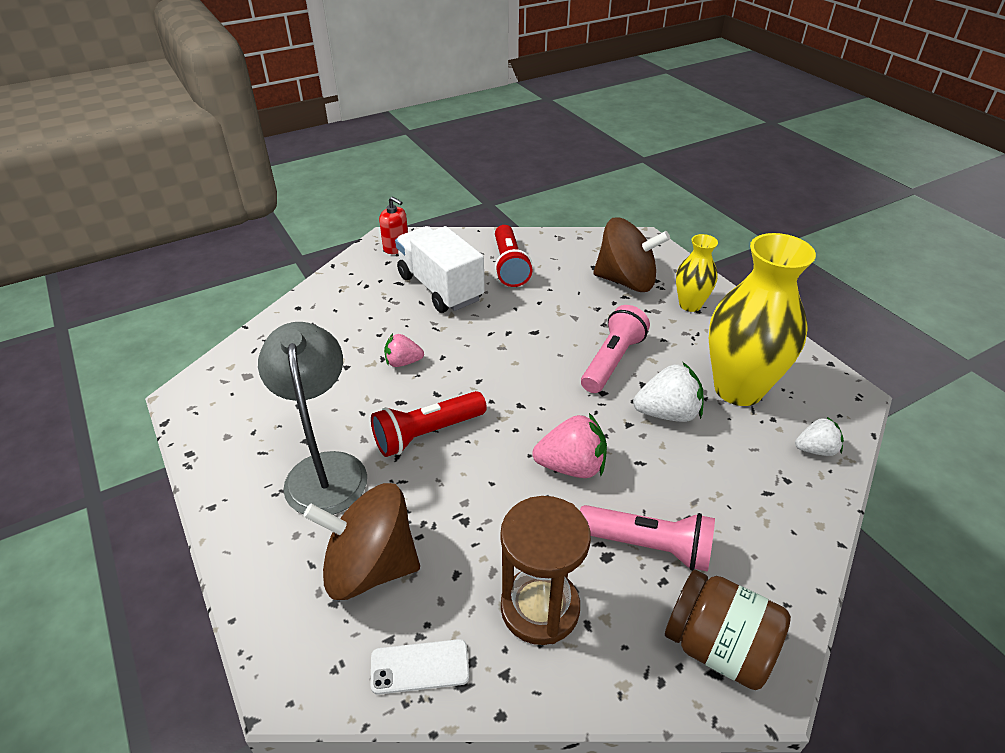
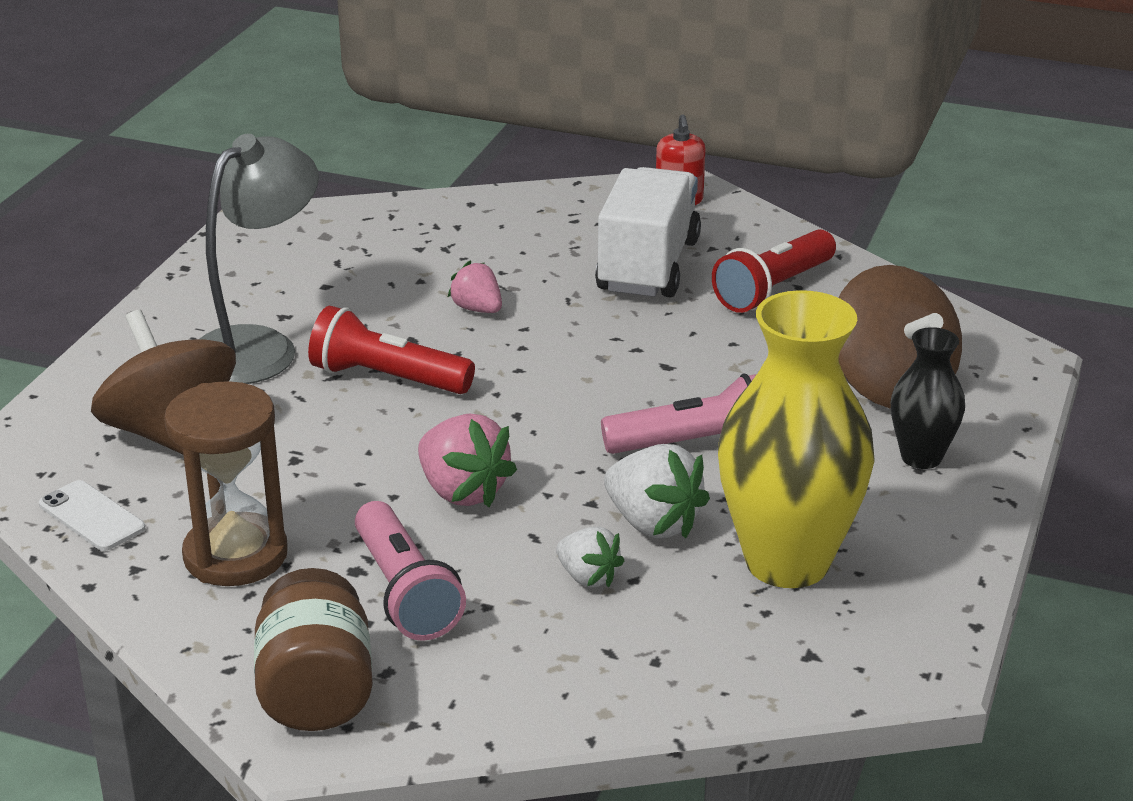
camera: 50 degrees right, 10 degrees down
(690, 305) = (921, 457): yellow vase -> black vase
(815, 449) = (750, 667): white strawberry -> white strawberry (588, 577)

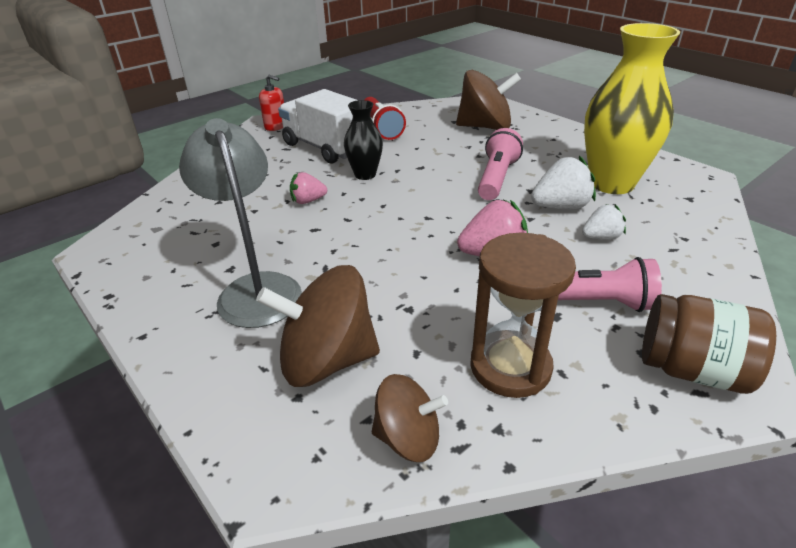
camera: 60 degrees left, 5 degrees up
(92, 516) = (408, 438): white phone -> brown spinning top
(387, 378) = (348, 248): red flashlight -> none
(921, 457) = (545, 136): black vase -> black vase (365, 175)

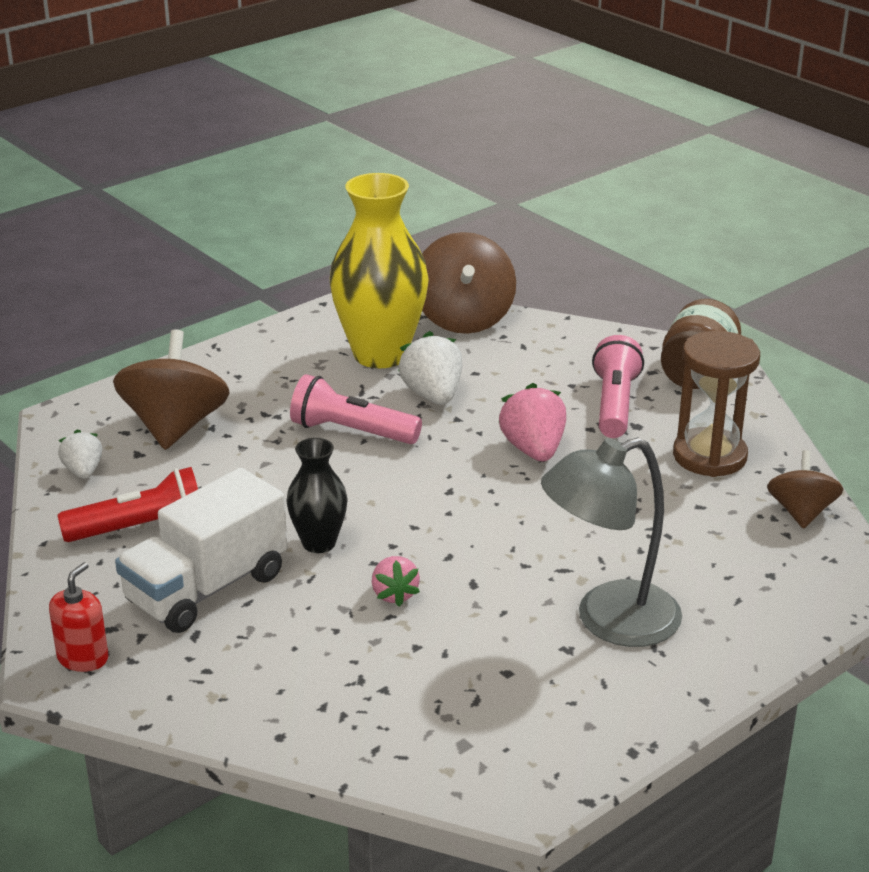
camera: 90 degrees left, 5 degrees down
(327, 360) = (720, 559): brown spinning top -> brown spinning top (464, 318)
(601, 237) = (500, 380): white strawberry -> white strawberry (83, 471)

